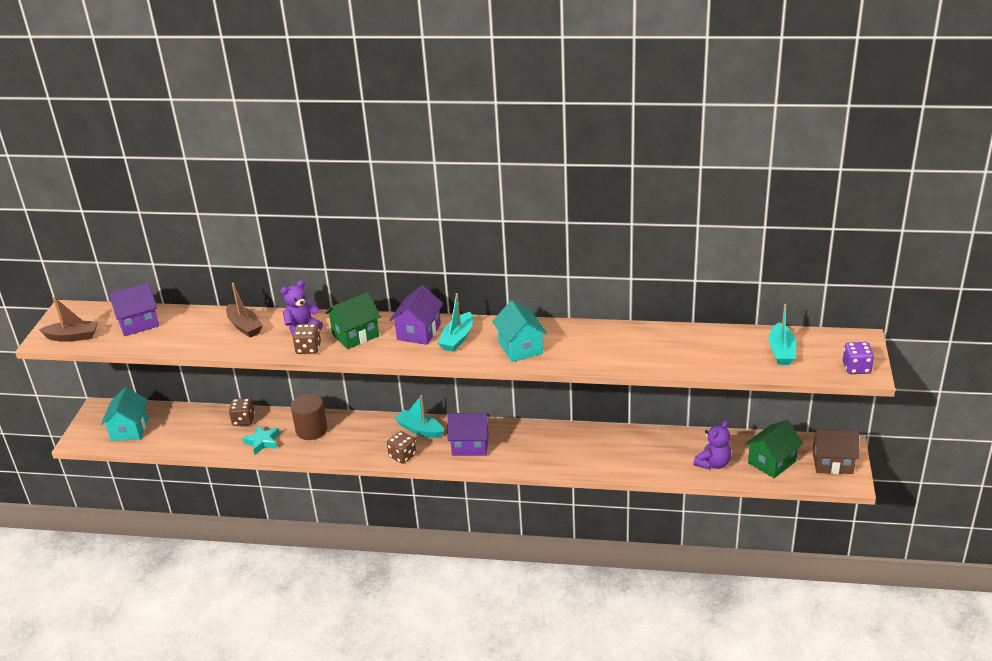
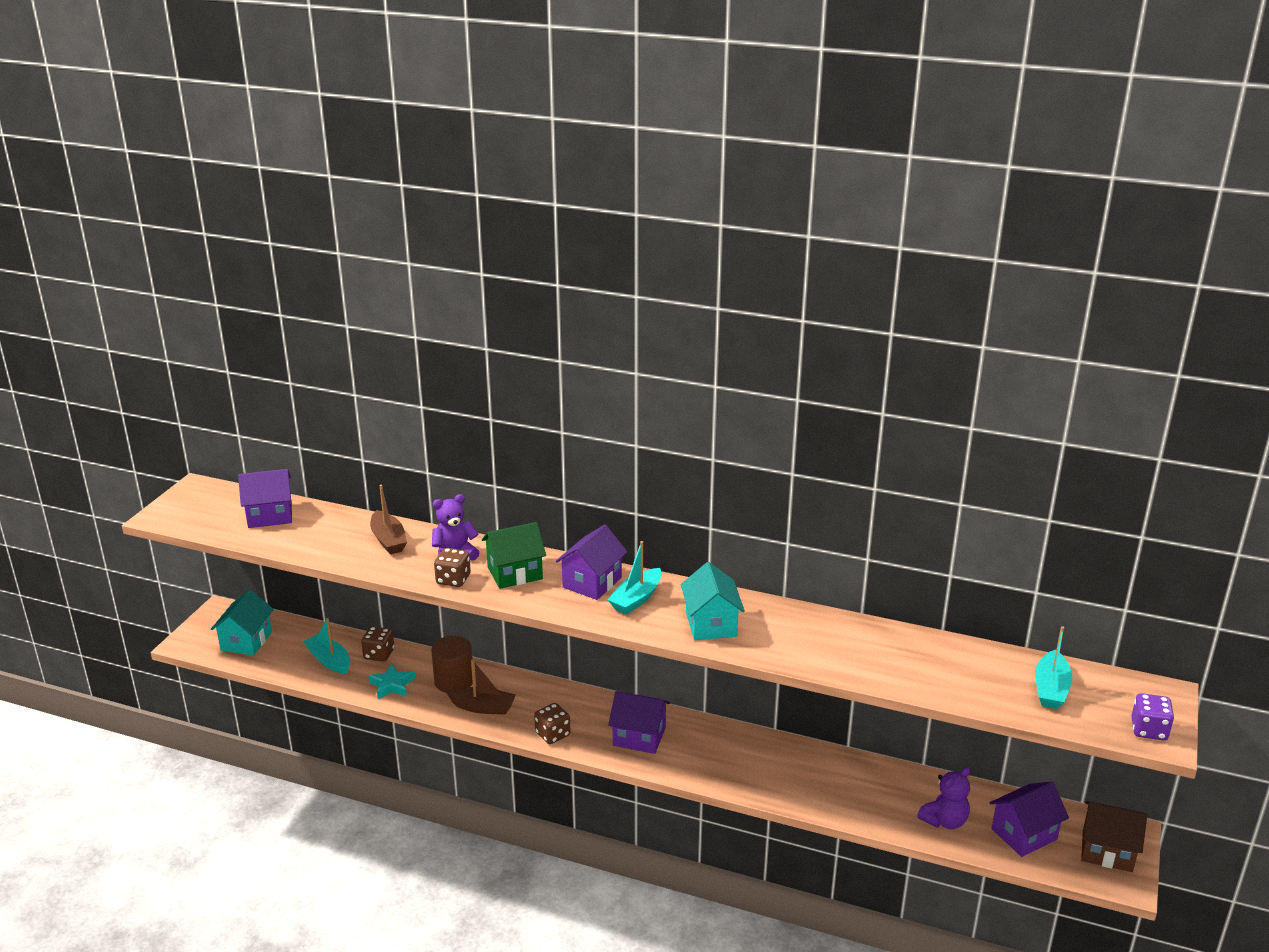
camera: 10 degrees right, 5 degrees down
(73, 337) = (191, 519): brown boat -> brown boat (483, 707)
(420, 430) = (584, 705): turquoise boat -> turquoise boat (329, 660)
(772, 462) = (1024, 834): green house -> purple house

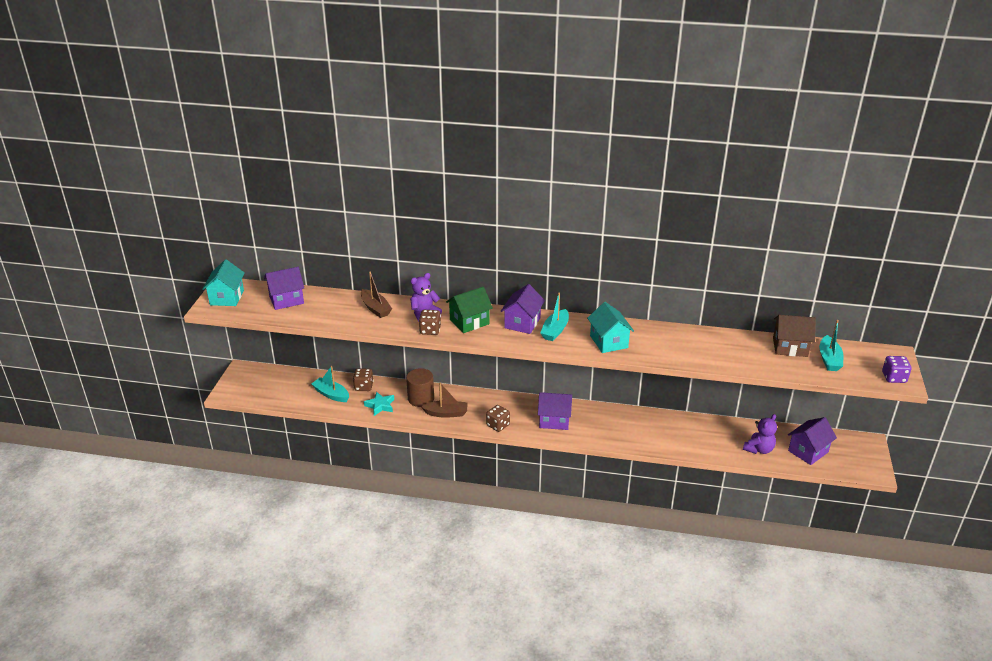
camera: 10 degrees left, 5 degrees up
(246, 641) = (269, 388): turquoise house -> turquoise house (227, 297)
(1107, 851) = (859, 455): brown house -> brown house (790, 347)

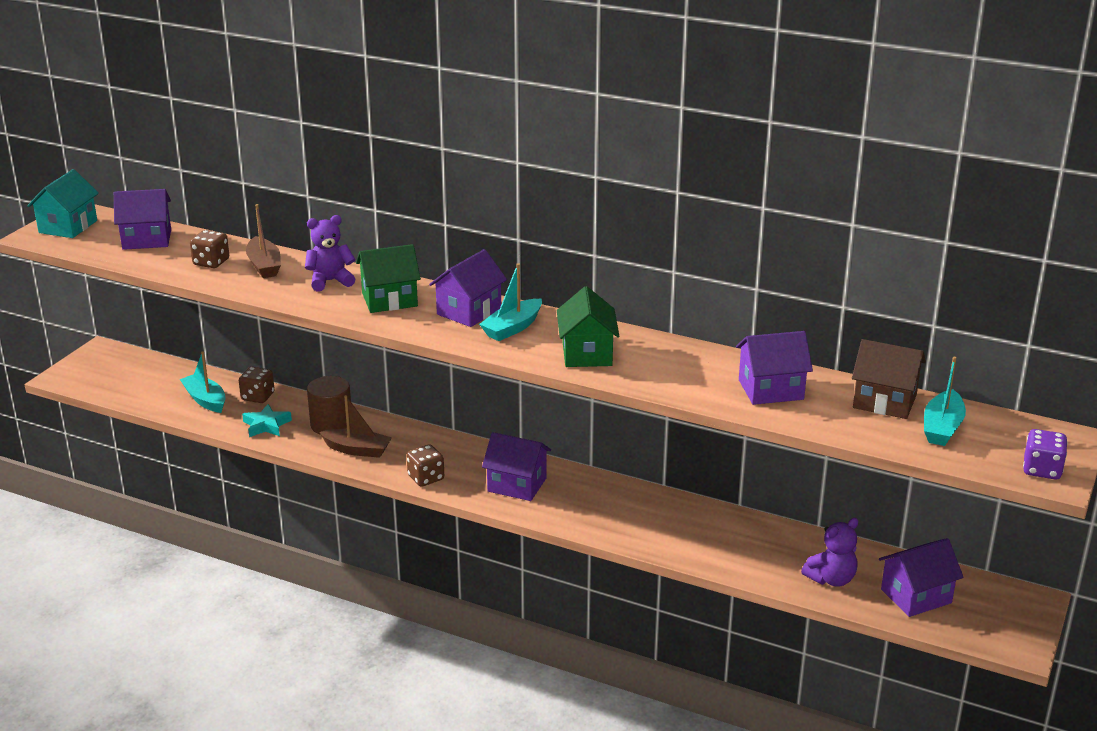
camera: 15 degrees right, 5 degrees down
(430, 330) = (324, 303): brown dice -> brown dice (211, 262)
(609, 342) = (587, 353): turquoise house -> green house
(725, 349) = (771, 389): none -> purple house

